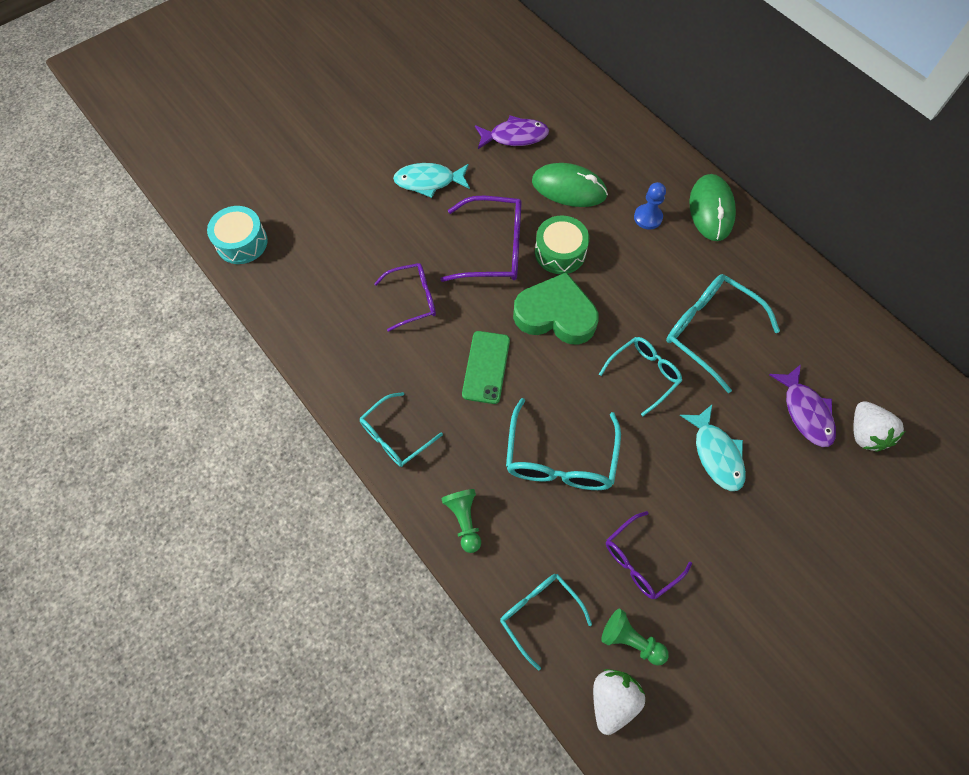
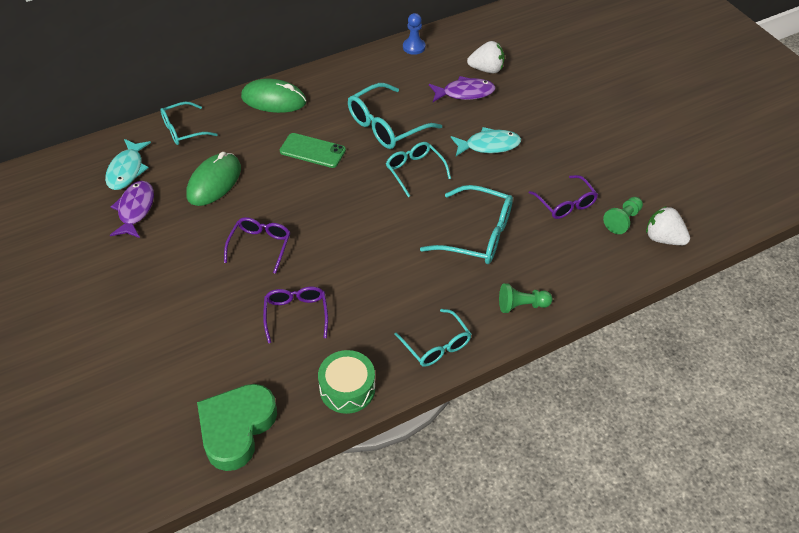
camera: 80 degrees left, 15 degrees down
(242, 242) = (170, 465): turquoise drum -> none
(428, 181) = (160, 284): turquoise fish -> turquoise fish (127, 170)
(486, 367) = (383, 270): green phone -> green phone (312, 151)
(493, 248) = (260, 246): purple glasses -> purple glasses, size x0.65
(539, 614) = (601, 269): turquoise glasses -> turquoise glasses (183, 130)
(555, 315) = (344, 214): green heart -> green heart (236, 428)
(560, 252) = (281, 200): green drum -> green drum (347, 389)
(648, 217) = (266, 138): blue pawn -> blue pawn (414, 47)

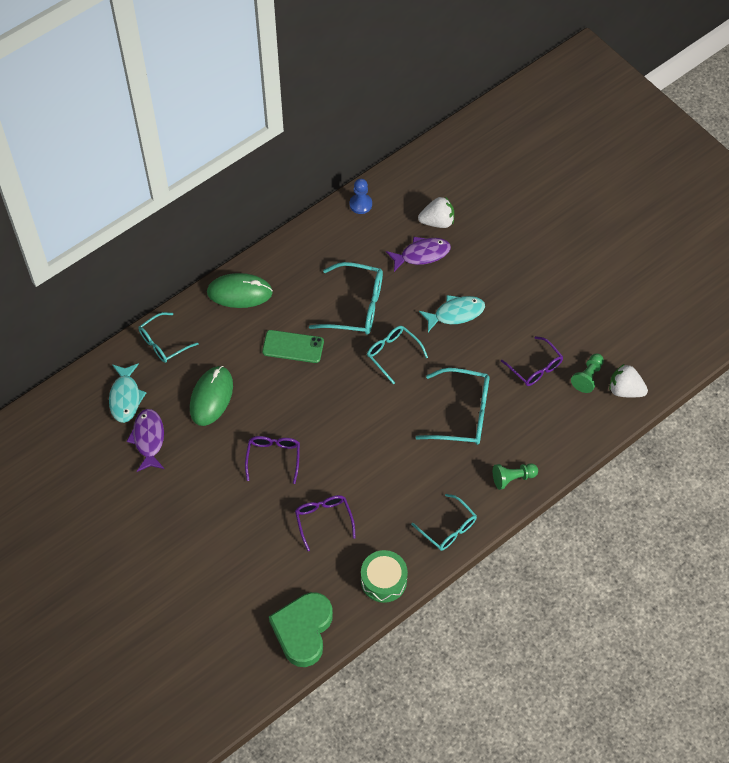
camera: 10 degrees left, 10 degrees up
(386, 126) = (355, 306): turquoise glasses -> turquoise glasses turned 120 degrees counterclockwise

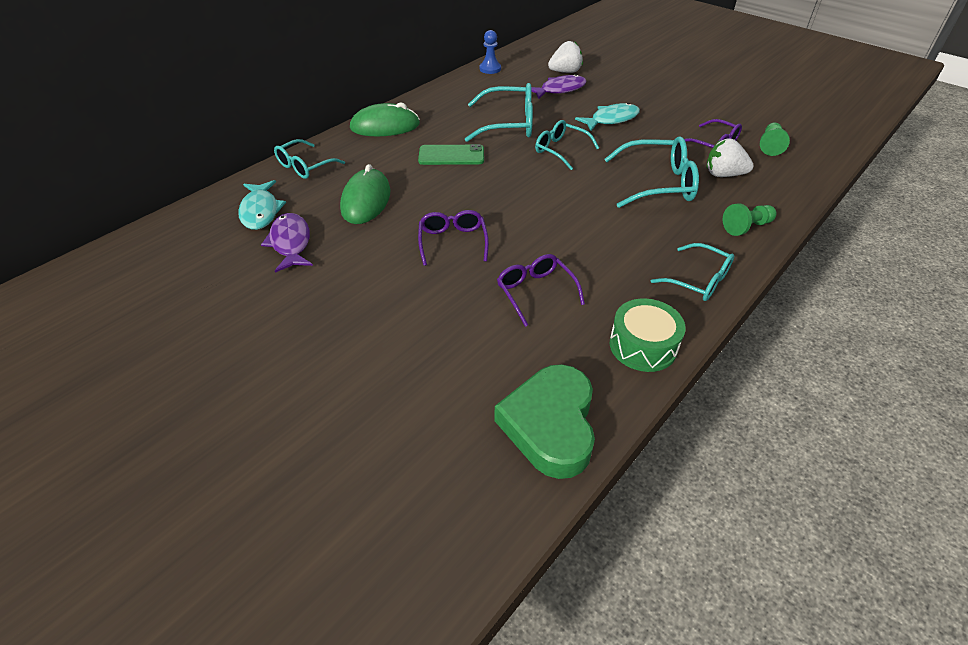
camera: 10 degrees left, 15 degrees down
(625, 390) = (814, 150): white strawberry -> white strawberry (723, 174)

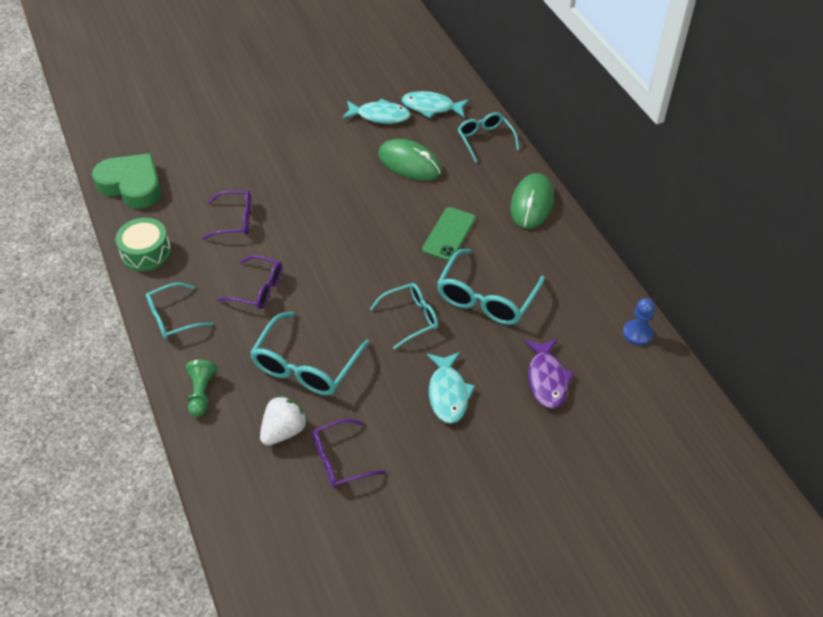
camera: 115 degrees right, 5 degrees up
(290, 243) = (380, 116): purple fish -> turquoise fish
(453, 242) = (321, 196): purple glasses -> purple glasses (257, 289)
(565, 72) = (596, 408): white strawberry -> none
(770, 146) = (303, 518): green pawn -> none

